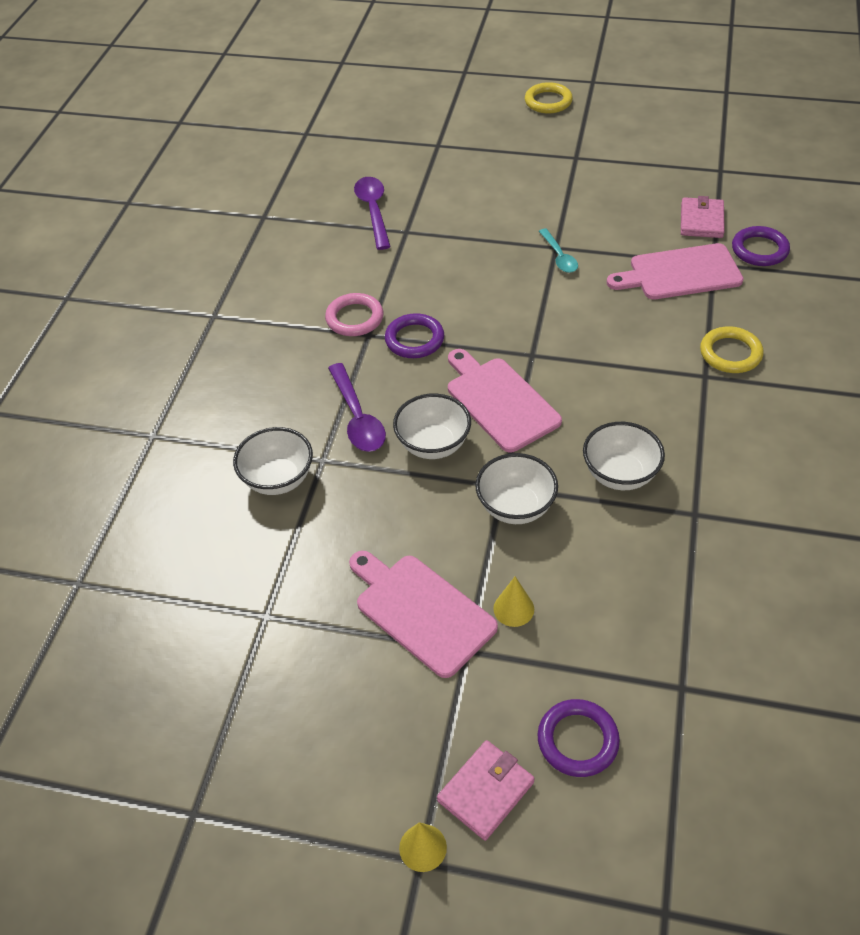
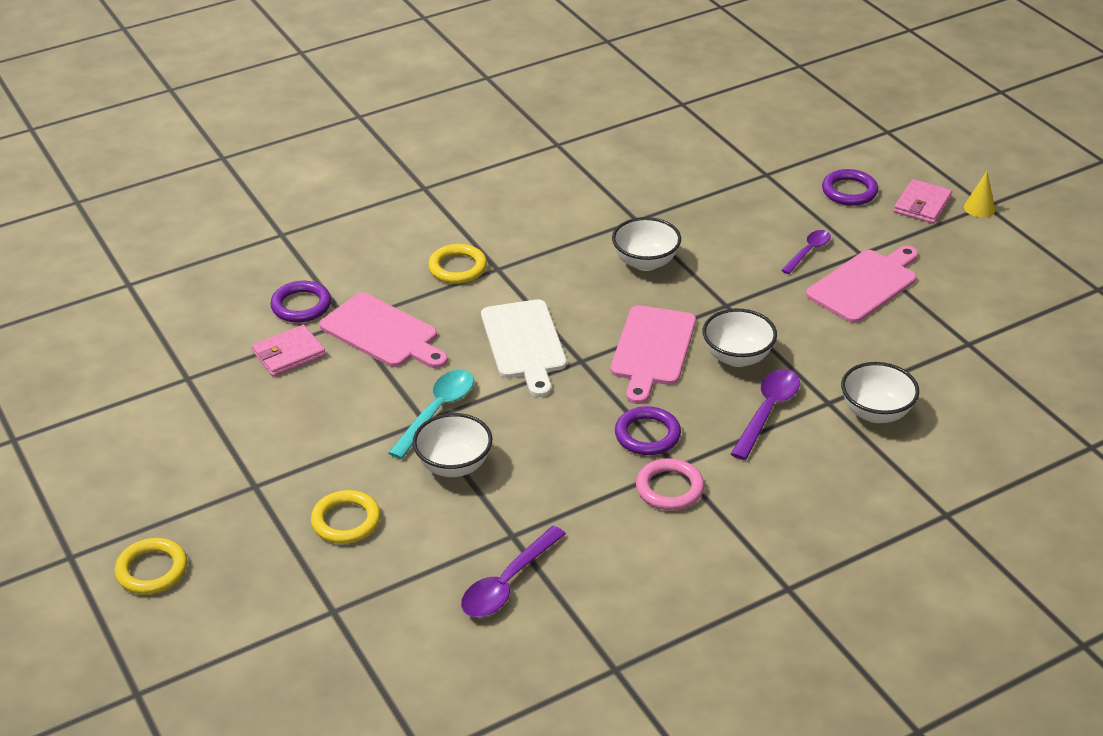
camera: 135 degrees left, 10 degrees down
(421, 611) = (865, 284): pink cutting board -> pink cutting board turned 135 degrees counterclockwise
(486, 791) = (922, 205): pink wallet -> pink wallet turned 60 degrees counterclockwise
(502, 177) = (346, 521): none -> yellow ring
(513, 609) = (808, 251): yellow cone -> purple spoon
(515, 507) = (735, 290): white bowl -> white bowl (454, 465)
(559, 257) = (437, 411): turquoise spoon -> turquoise spoon, size x1.54
(587, 336) = (524, 343): none -> white cutting board

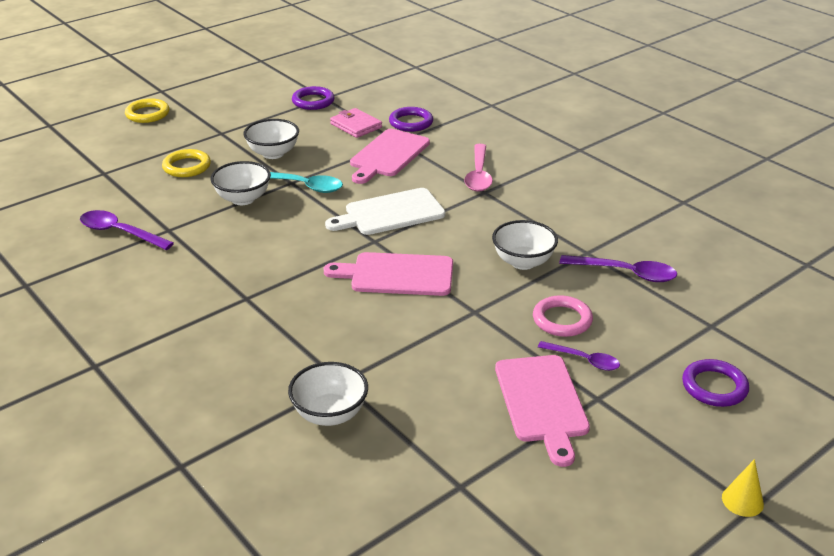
camera: 80 degrees right, 5 degrees down
(457, 268) = (478, 175): yellow ring -> pink spoon
(647, 435) = (284, 280): purple ring -> purple ring (313, 101)
(669, 488) = (218, 296): pink ring -> pink ring (562, 320)
(737, 357) = (397, 322): white bowl -> white bowl (273, 153)
(767, 411) = (322, 344): purple spoon -> purple spoon (625, 273)
(865, 284) = (542, 402): pink cutting board -> pink cutting board turned 45 degrees clockwise
(922, 205) = (720, 447): pink wallet -> none

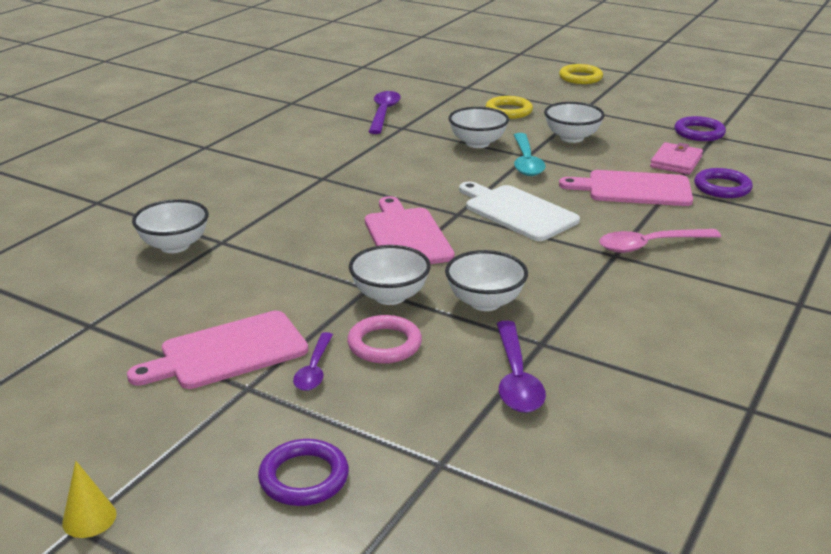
camera: 70 degrees right, 5 degrees down
(493, 303) = (390, 296): none -> white bowl

